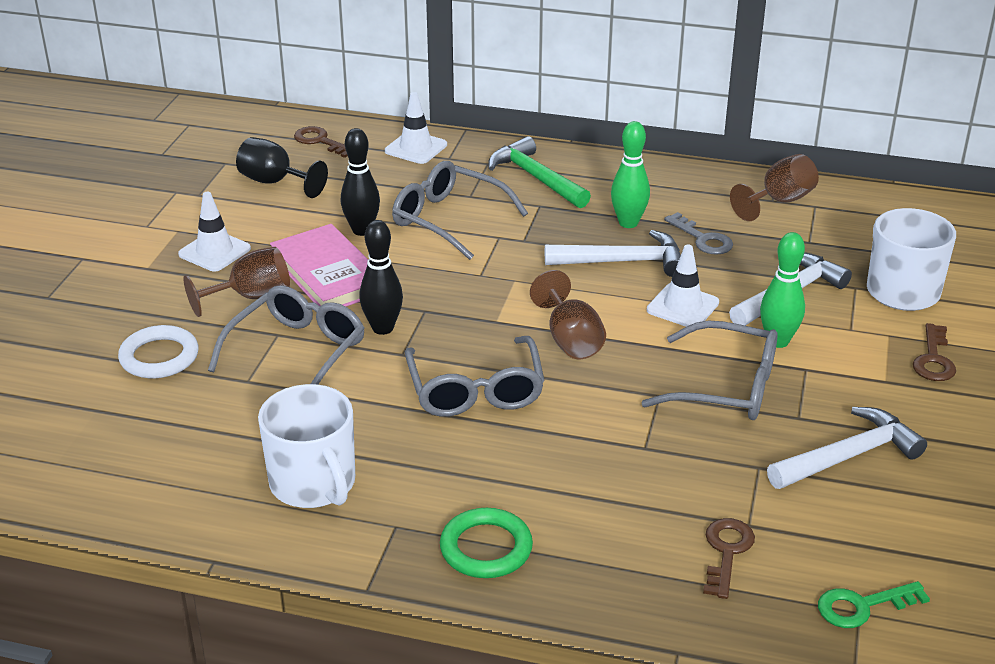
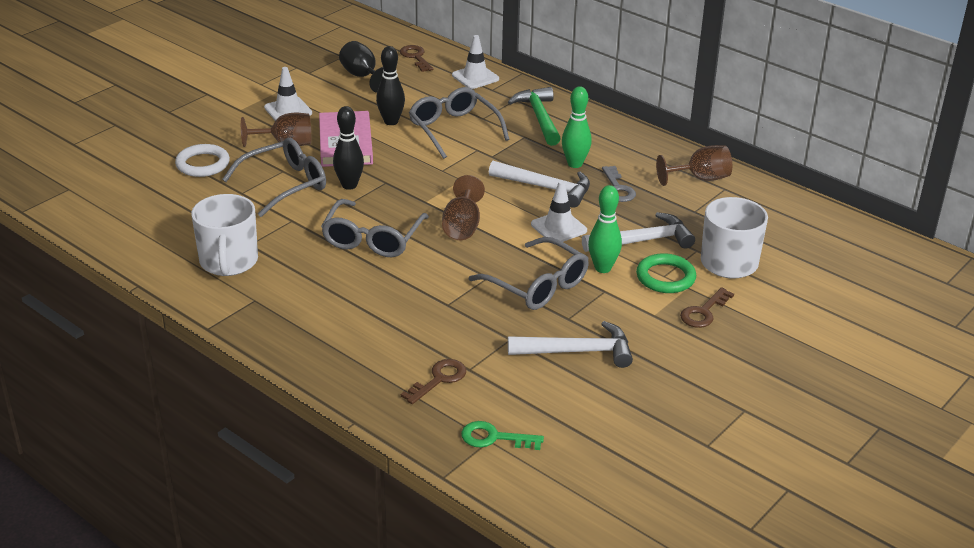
camera: 25 degrees right, 0 degrees up
(486, 548) = (295, 329): green ring -> green ring (665, 277)

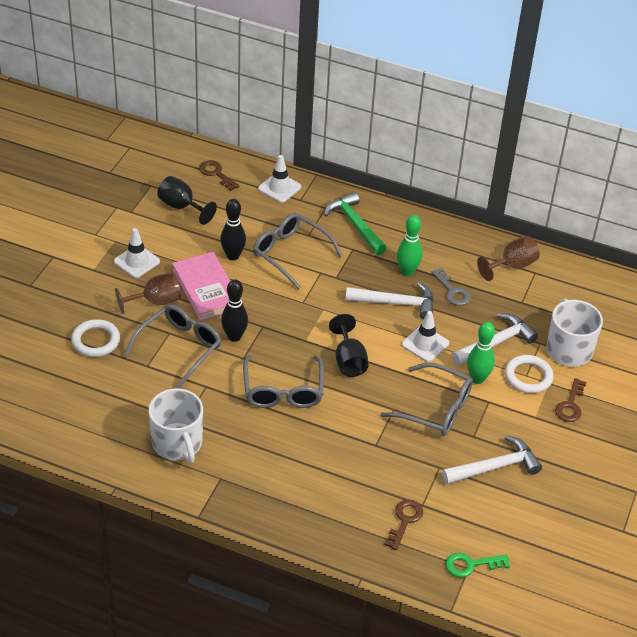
camera: 20 degrees left, 10 degrees up
(462, 226) = (349, 361): brown goblet -> black goblet
(665, 277) = (528, 377): green ring -> white ring

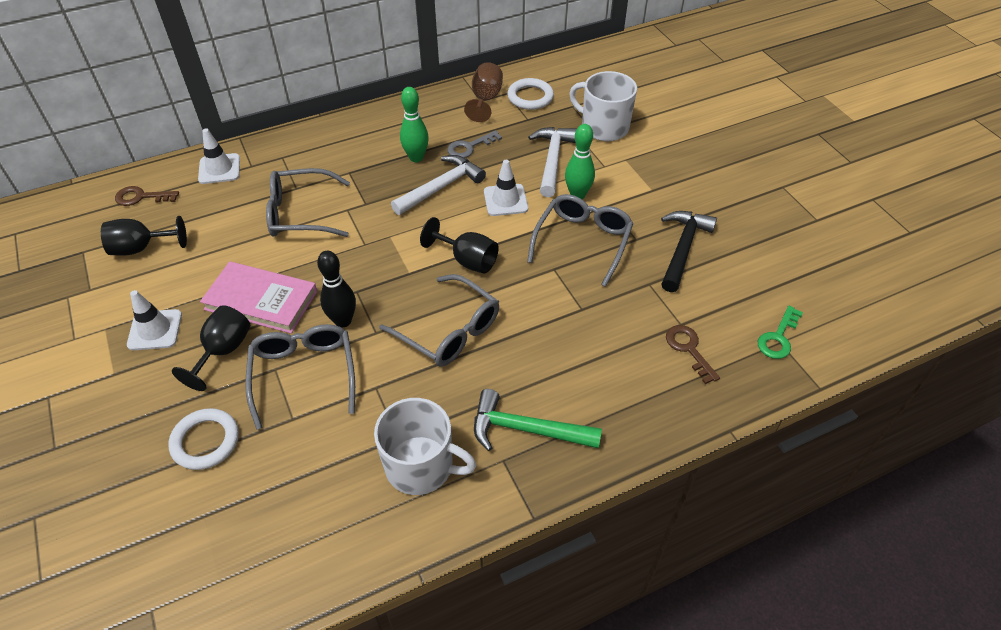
camera: 45 degrees left, 5 degrees up
(156, 301) = (223, 351): brown goblet -> black goblet
(233, 256) = (249, 253): black bowling pin -> none
(355, 225) = (326, 153): green hammer -> green hammer (526, 429)
(436, 408) = (583, 241): grey glasses -> grey glasses turned 45 degrees counterclockwise
(452, 291) = (469, 147): grey key -> grey key turned 135 degrees clockwise
(495, 467) = (682, 249): white hammer -> black hammer
(528, 377) = (607, 166): white ring -> white ring (530, 97)
(570, 405) = (660, 163): brown key -> none

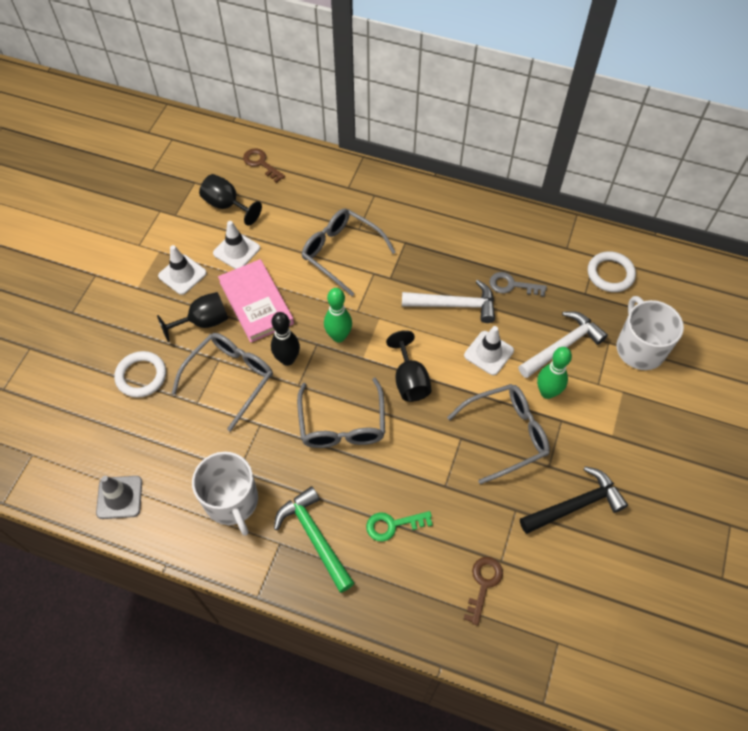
camera: 45 degrees right, 10 degrees up
(219, 169) = (326, 175): white traffic cone -> white traffic cone (236, 251)
(302, 560) = (119, 497): none -> grey traffic cone
(416, 158) = (463, 265): green bowling pin -> green bowling pin (339, 336)
(485, 99) = (571, 250): brown goblet -> none
(778, 337) = (561, 638): green key -> green key (393, 525)

